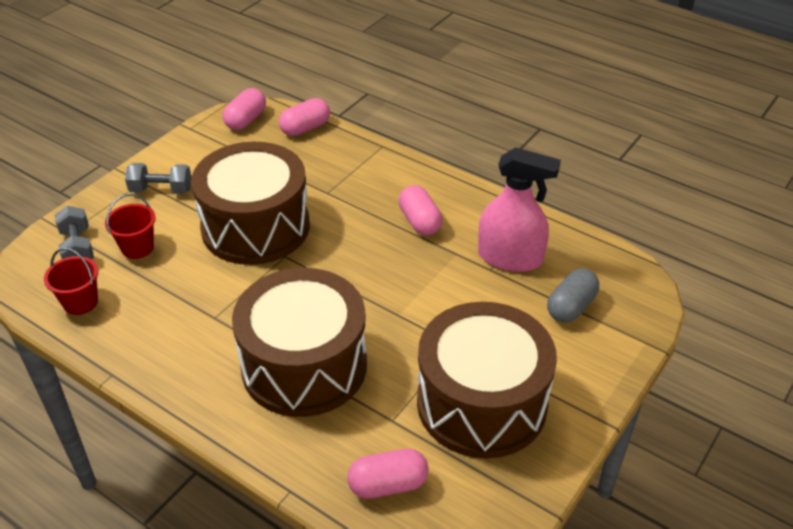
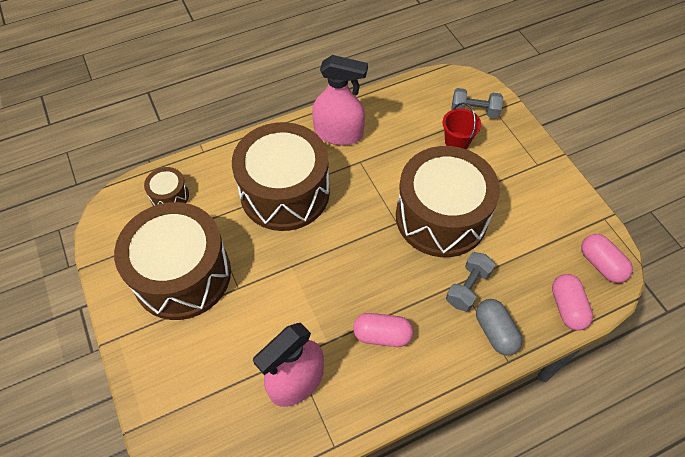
camera: 120 degrees right, 15 degrees up
(80, 302) = (418, 101): red bucket -> none
(161, 190) = (519, 173): grey dumbbell -> grey dumbbell (467, 287)
(177, 355) = (338, 133): none -> pink spray bottle
(388, 484) = (169, 196): pink capsule -> brown drum
(571, 307) = (215, 392): grey capsule -> grey capsule (495, 332)

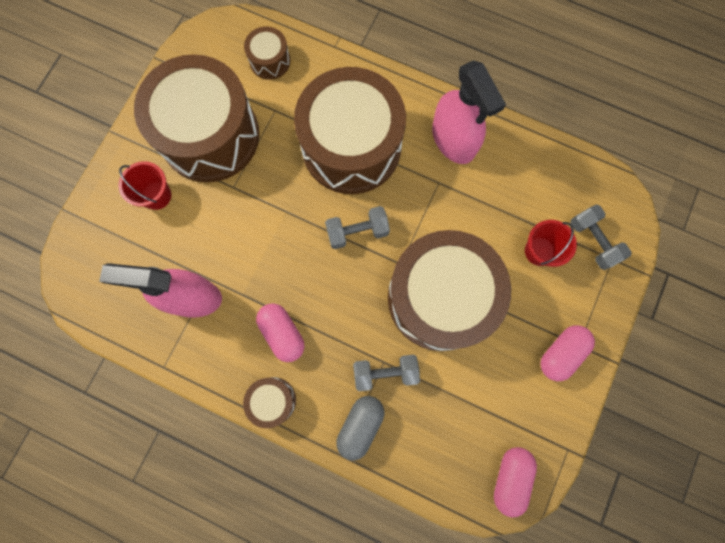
camera: 50 degrees right, 20 degrees up
(189, 347) = (156, 195): none -> red bucket
(349, 232) = (357, 231): none -> grey dumbbell
(429, 380) = (272, 400): none -> brown drum
(567, 307) = (436, 474): pink capsule -> pink capsule (561, 353)

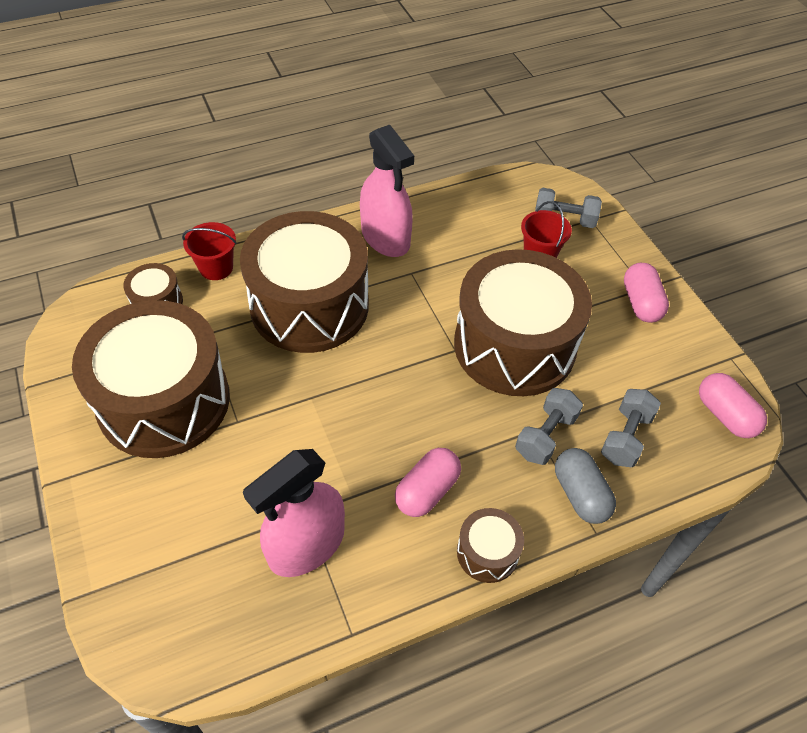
camera: 50 degrees left, 25 degrees down
(156, 195) = (165, 494): red bucket -> red bucket (216, 268)
(282, 333) = (427, 491): pink capsule -> pink capsule turned 60 degrees counterclockwise
(357, 231) = (391, 358): grey dumbbell -> grey dumbbell (625, 437)
(453, 140) = (385, 237): pink spray bottle -> pink spray bottle turned 45 degrees clockwise

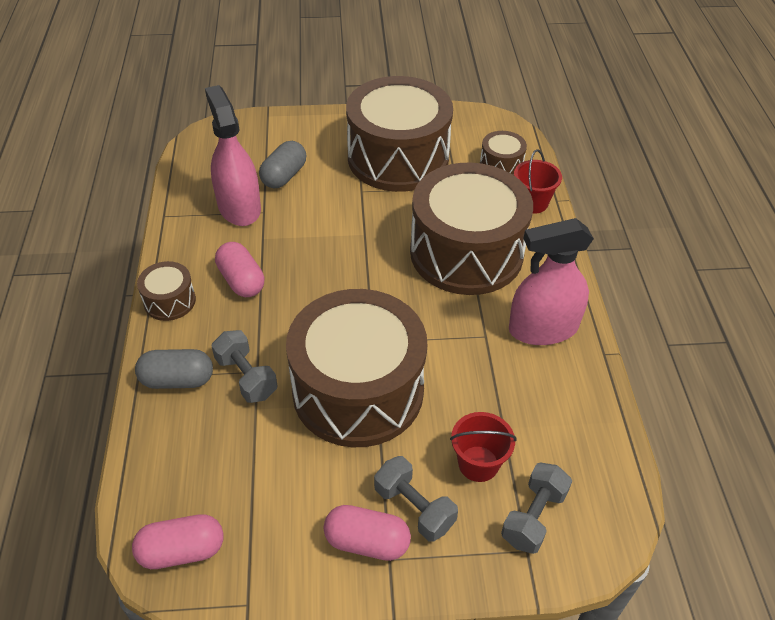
camera: 110 degrees right, 5 degrees down
(230, 515) = (284, 176): none -> grey capsule
(625, 437) = (210, 441): grey dumbbell -> grey dumbbell (414, 508)

